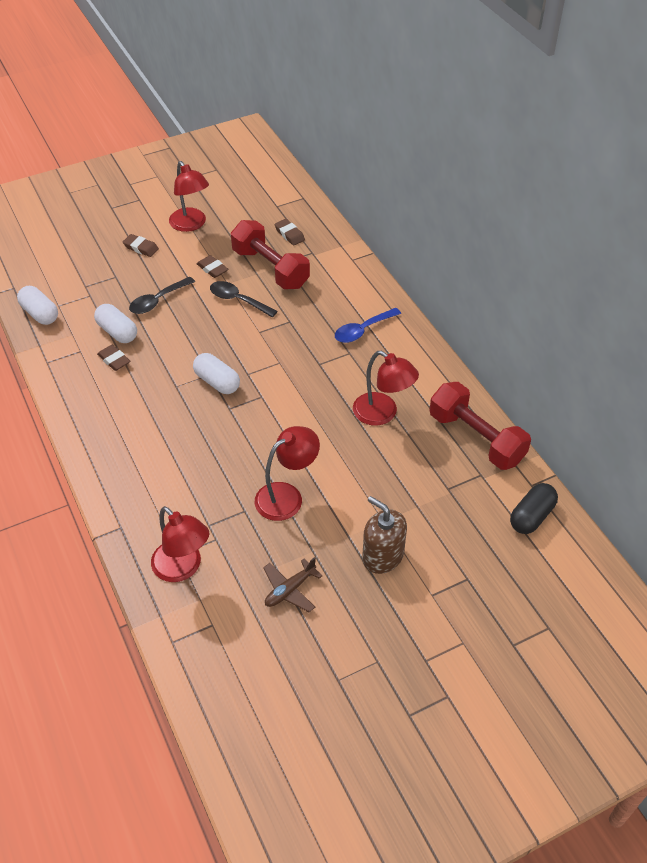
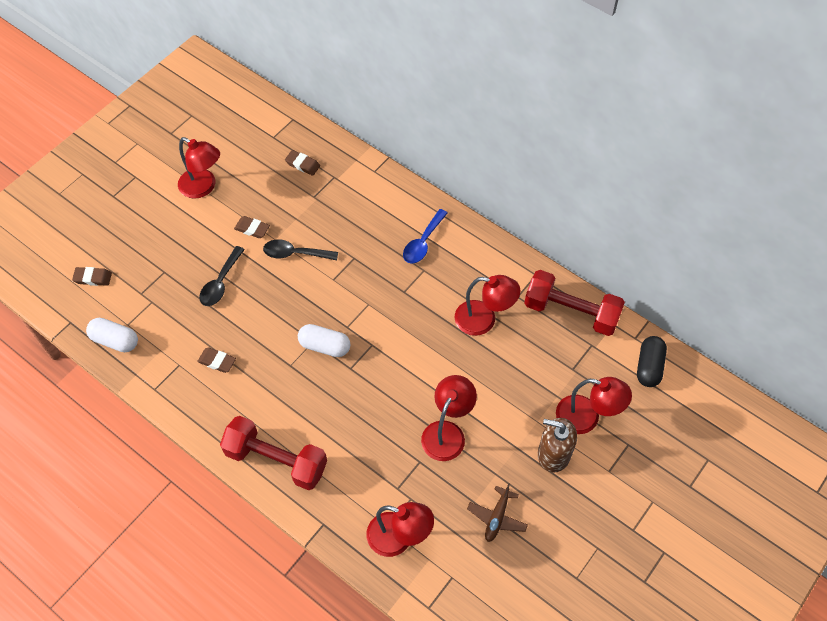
camera: 25 degrees left, 10 degrees up
(117, 332) = (202, 331): white capsule -> none
(141, 248) = (170, 231): brown eraser -> brown eraser (93, 278)
(270, 268) = (306, 208): red dumbbell -> red dumbbell (276, 460)
(437, 537) = (586, 418): none -> red lamp

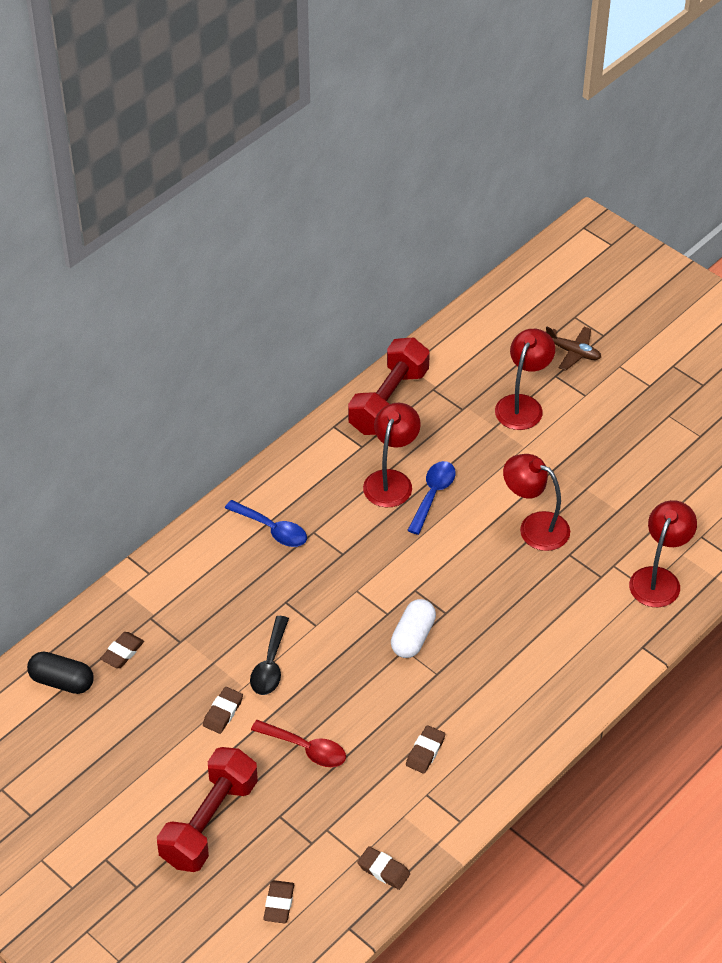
camera: 85 degrees left, 10 degrees down
(115, 340) = (383, 870): white capsule -> brown eraser
(203, 187) = (141, 771): red lamp -> none
(220, 283) = (306, 749): black spoon -> red spoon
(276, 460) = (563, 690): red dumbbell -> red dumbbell (209, 822)
(472, 352) = (433, 495): none -> blue spoon
(497, 517) = (635, 492): brown plane -> brown plane (573, 352)
(553, 454) = (564, 437): brown soap dispenser -> none
(649, 367) = (464, 345): black capsule -> black capsule (62, 681)

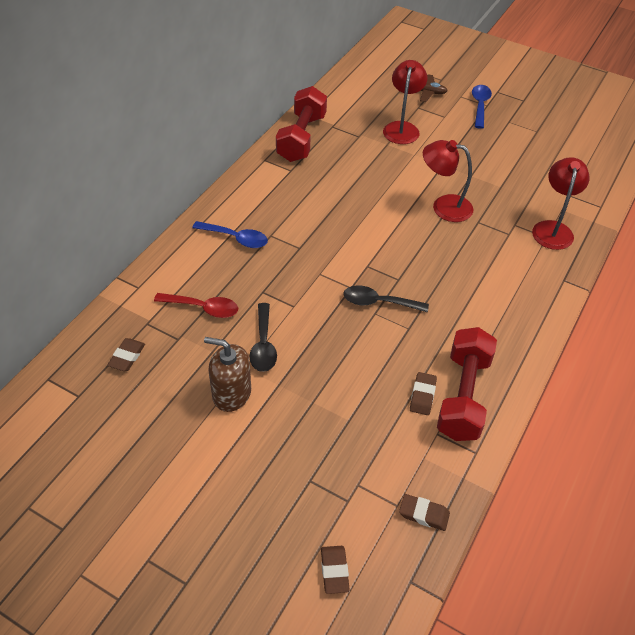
camera: 15 degrees left, 0 degrees up
(62, 681) = (74, 392): black capsule -> none
(209, 822) = (244, 500): red dumbbell -> red dumbbell (463, 396)
(223, 712) = (231, 393): brown eraser -> brown soap dispenser
(306, 749) = (316, 412): red spoon -> red spoon (203, 308)
(391, 480) = (321, 190): red lamp -> none
(413, 637) = (378, 302): white capsule -> black spoon
(433, 495) = (357, 195): blue spoon -> blue spoon (480, 105)

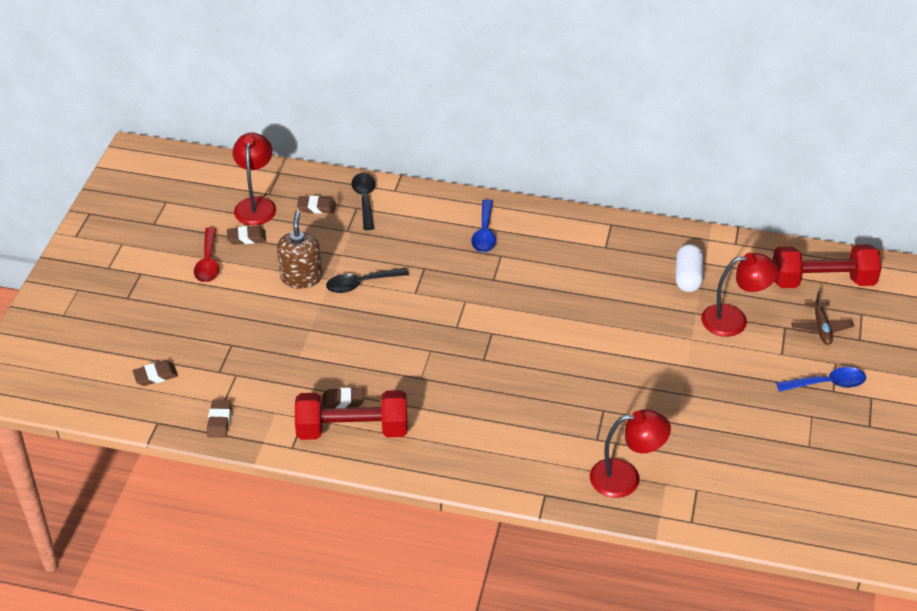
camera: 75 degrees right, 5 degrees down
(142, 432) = (246, 238): none -> brown eraser
(203, 308) = (388, 236): red spoon -> red spoon (208, 262)
(301, 138) = (664, 243): red dumbbell -> red dumbbell (822, 281)
(346, 137) = (687, 277): none -> white capsule
(378, 302) = (445, 350): black spoon -> black spoon (365, 200)
(444, 206) = (613, 377): red lamp -> red lamp (256, 205)

